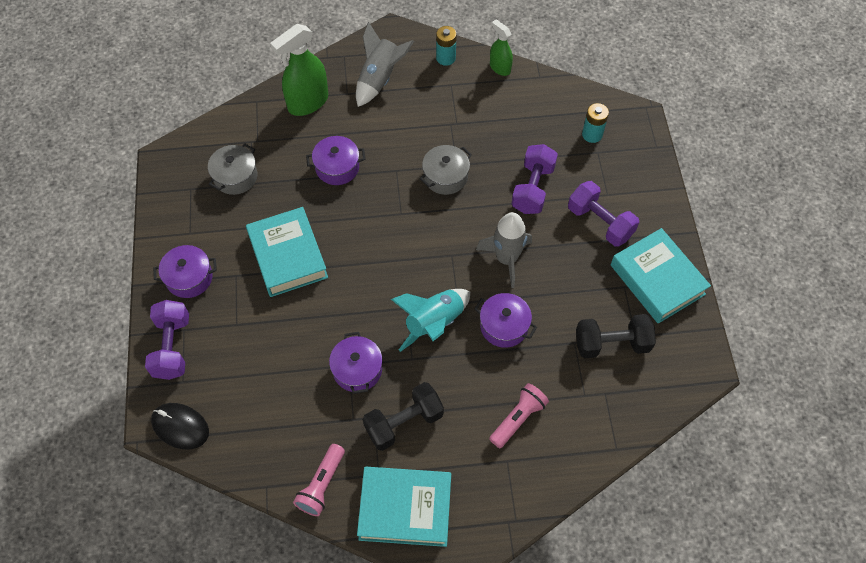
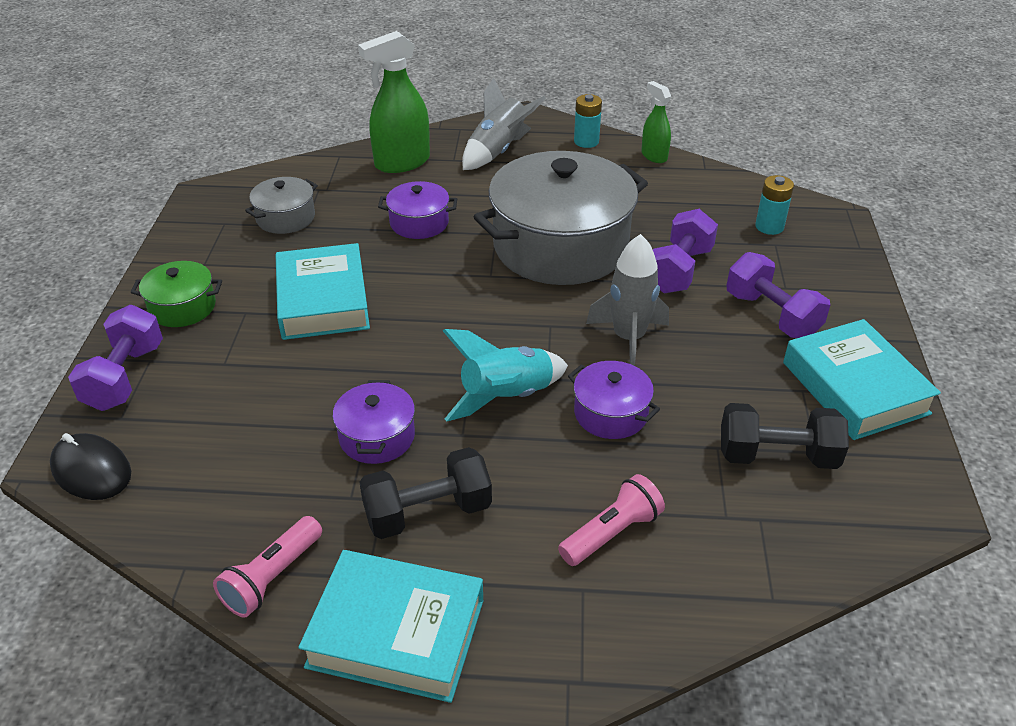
camera: 10 degrees right, 20 degrees down
(189, 278) = (182, 307): purple pot -> green pot
(445, 176) = (560, 246): grey pot -> grey pot, size x2.22

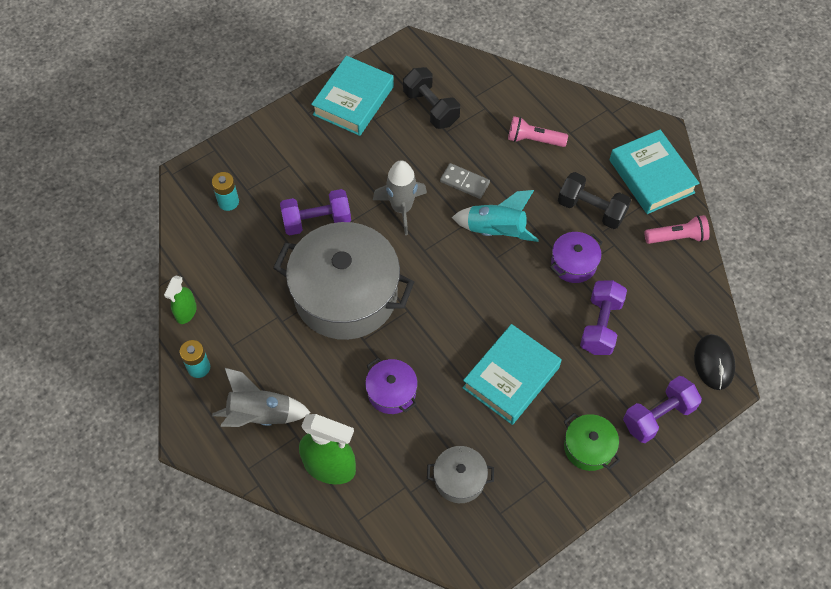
camera: 130 degrees left, 20 degrees up
(611, 413) = (464, 182): purple pot -> grey domino
(771, 315) = (322, 158): purple dumbbell -> purple dumbbell (600, 325)

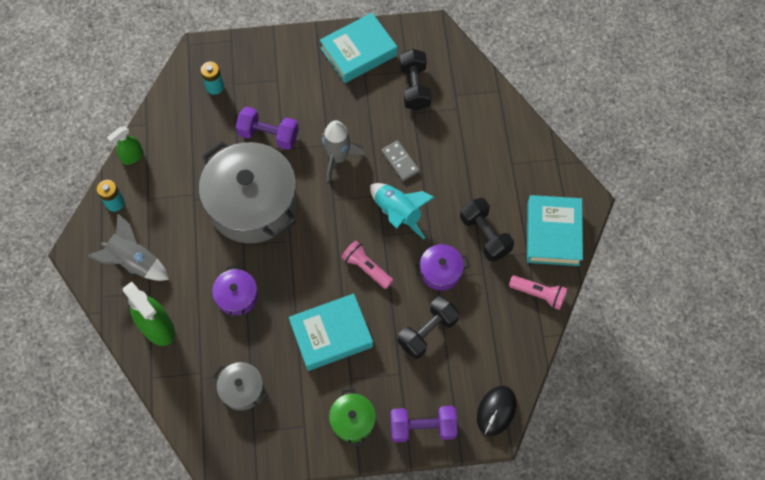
camera: 30 degrees right, 5 degrees up
(534, 140) = (478, 154): pink flashlight -> pink flashlight (366, 268)
(600, 325) = (427, 332): purple dumbbell -> black dumbbell

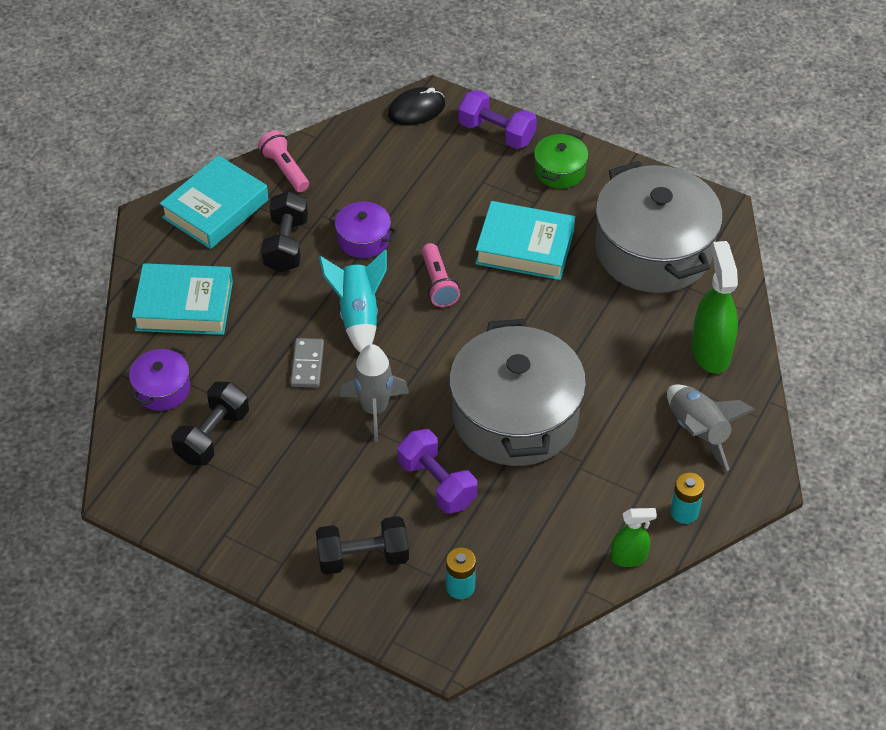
camera: 145 degrees left, 15 degrees down
(237, 296) = (601, 333): purple pot -> purple pot (162, 389)
(242, 389) = (653, 250): grey pot -> grey pot, size x2.22
(358, 52) = (239, 521): turquoise book -> turquoise book (184, 306)
(427, 332) = (424, 198): black dumbbell -> black dumbbell (363, 557)

